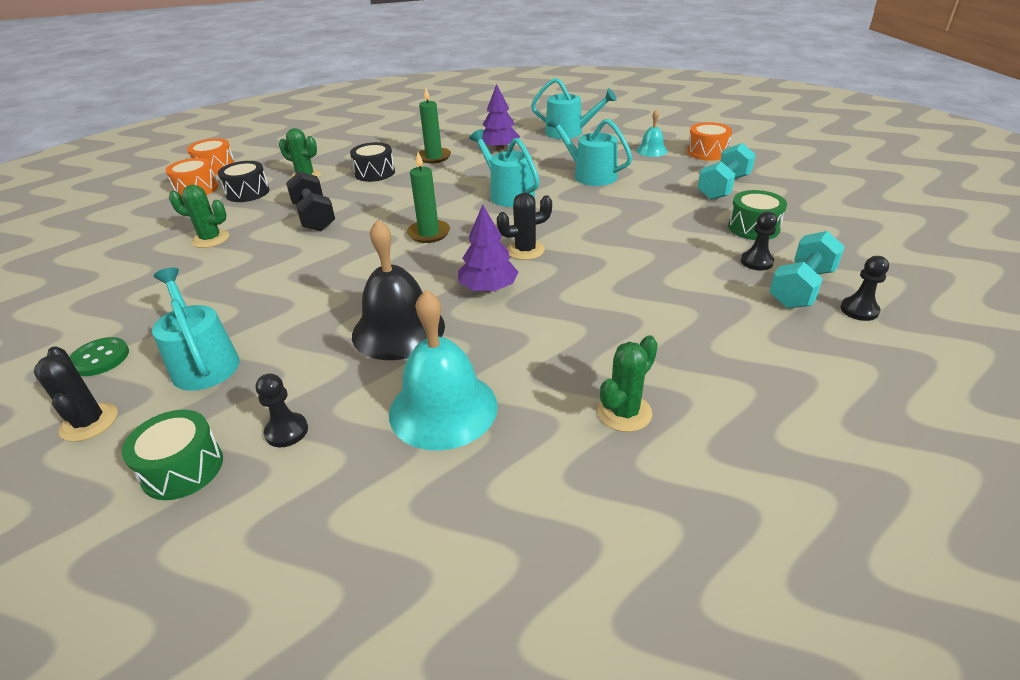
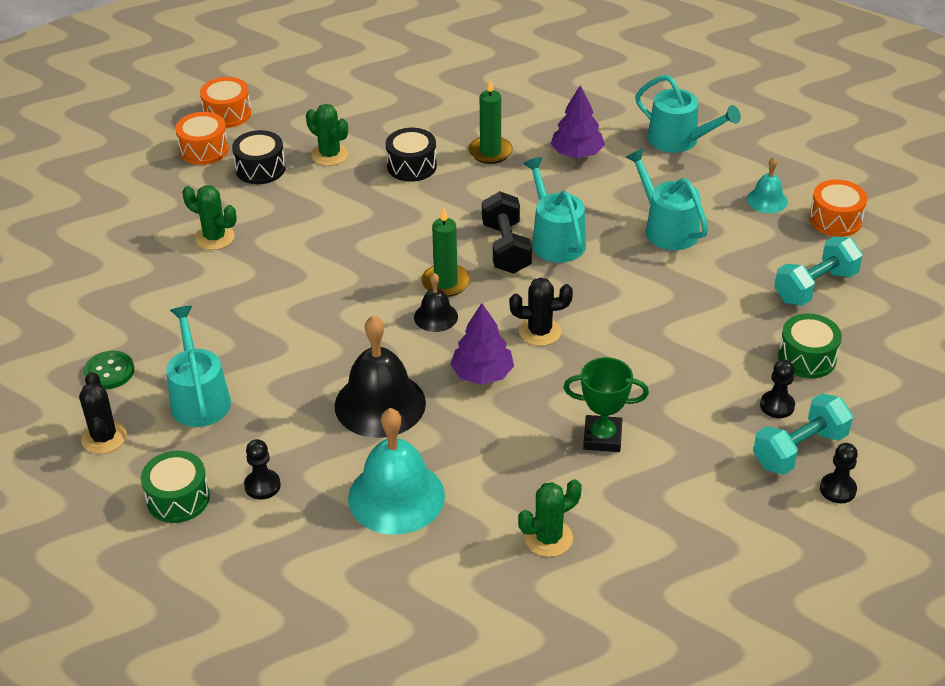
camera: 15 degrees right, 5 degrees up
(314, 217) = (328, 227): black dumbbell -> black dumbbell (506, 248)
(429, 256) = (435, 316): none -> black bell
(624, 314) = (602, 437): none -> green trophy

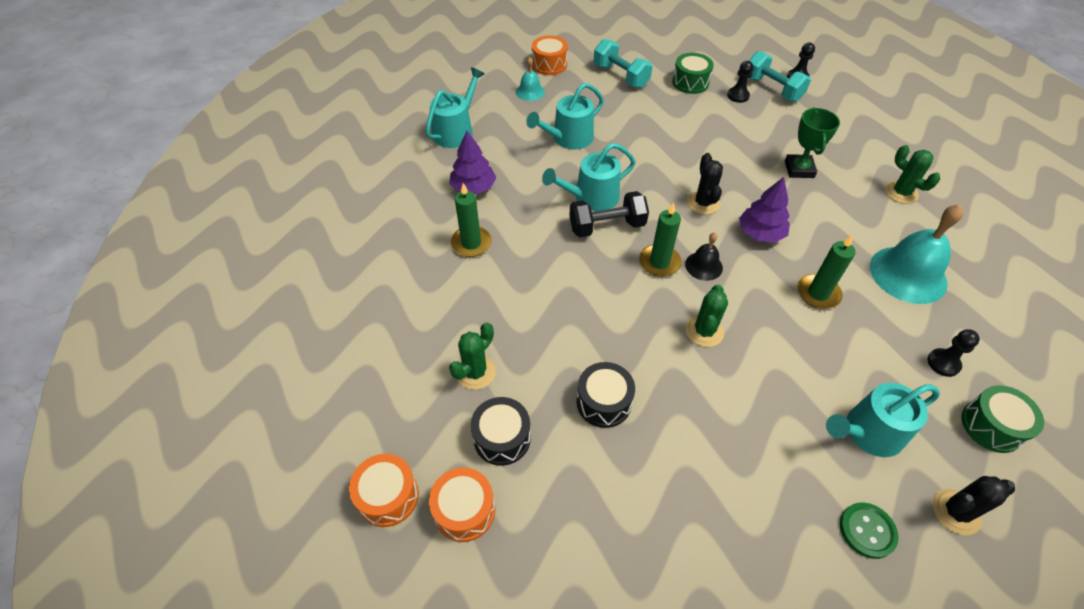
camera: 95 degrees left, 10 degrees up
(214, 237) = (629, 465): green cactus -> green cactus (704, 331)
(380, 404) = (818, 293): black bell -> green candle
(411, 166) = (494, 300): black drum -> black drum (603, 402)

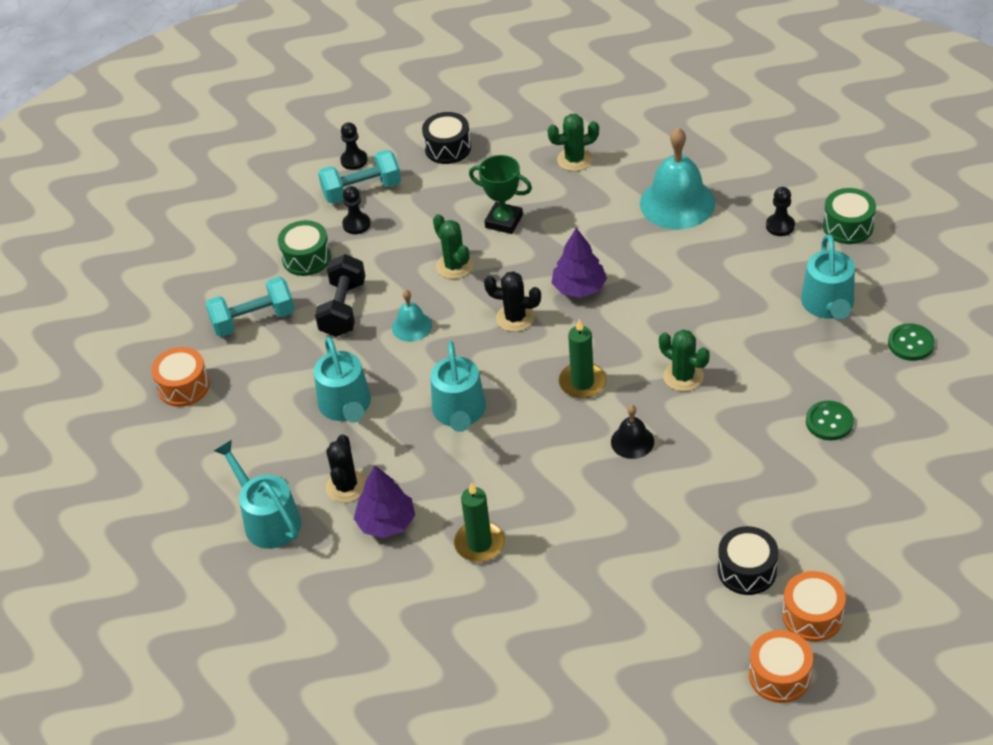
camera: 65 degrees left, 5 degrees down
(475, 372) = (663, 576): green cactus -> green cactus (454, 266)
(530, 92) = (230, 422): turquoise bell -> turquoise bell (412, 326)
(603, 402) = (735, 479): black drum -> black drum (448, 148)
(607, 226) = (511, 411): black dumbbell -> black dumbbell (343, 309)
(703, 266) = (602, 348): black bell -> black bell (632, 441)
(713, 470) = (829, 422): none -> green button
(818, 293) = (673, 275): green candle -> none
(955, 512) = (911, 284): black cactus -> black cactus (346, 486)

